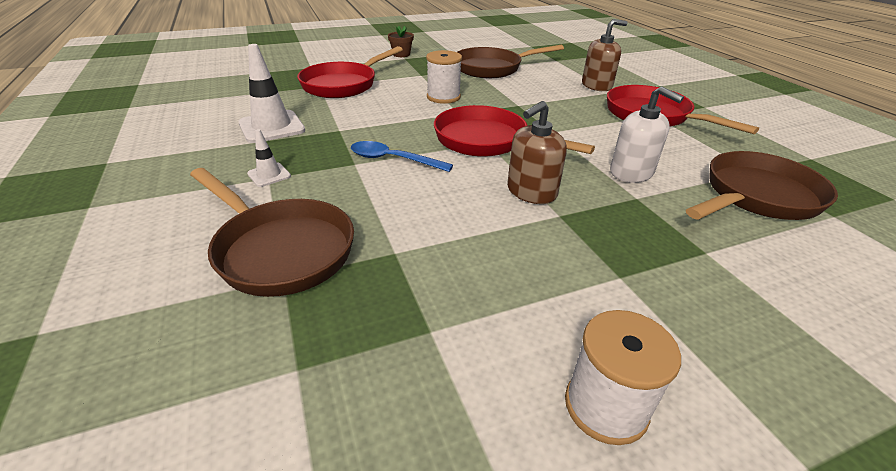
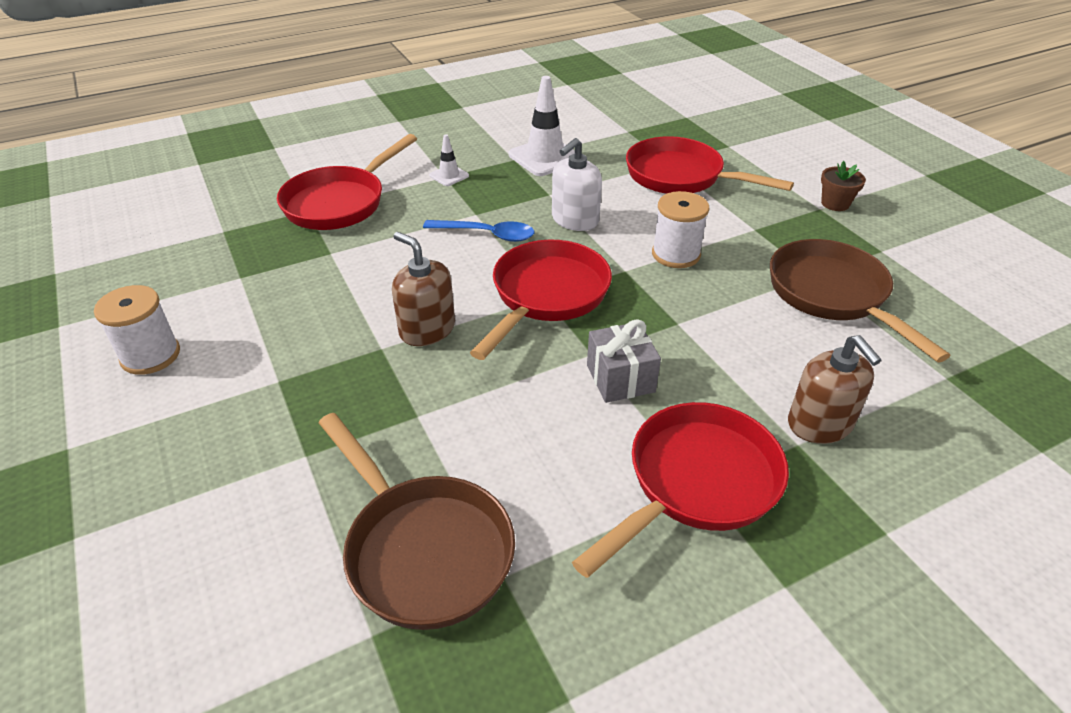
camera: 85 degrees right, 5 degrees up
(280, 250) = (340, 202): brown pan -> red pan
(393, 160) = (487, 234): blue spoon -> blue spoon turned 90 degrees clockwise
(575, 125) = (620, 378): none -> grey gift
(631, 172) = (481, 420): white soap dispenser -> white soap dispenser (575, 220)

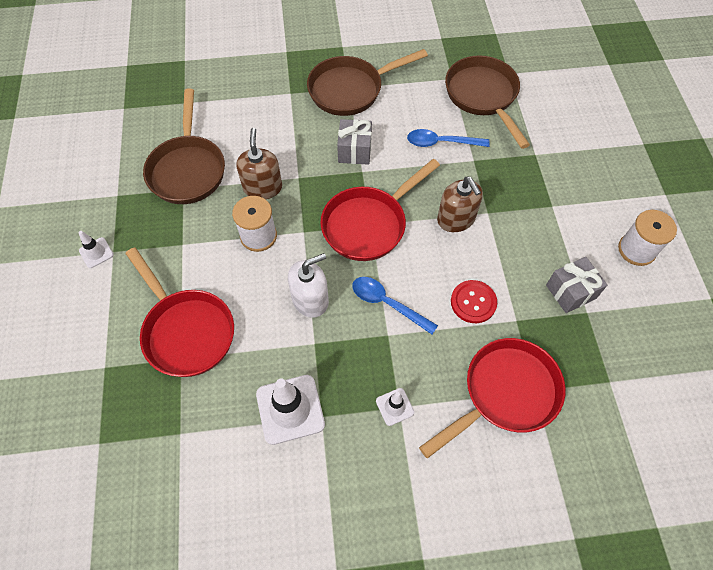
camera: 160 degrees left, 20 degrees up
(259, 290) = (570, 292): none -> grey gift
(385, 256) = (473, 302): none -> red button
(482, 429) = (441, 142): none -> blue spoon
(696, 483) = (350, 90): red pan -> brown pan
(820, 424) = (271, 98): brown soap dispenser -> brown soap dispenser (262, 187)
(835, 203) = (96, 253): brown flower pot -> white traffic cone

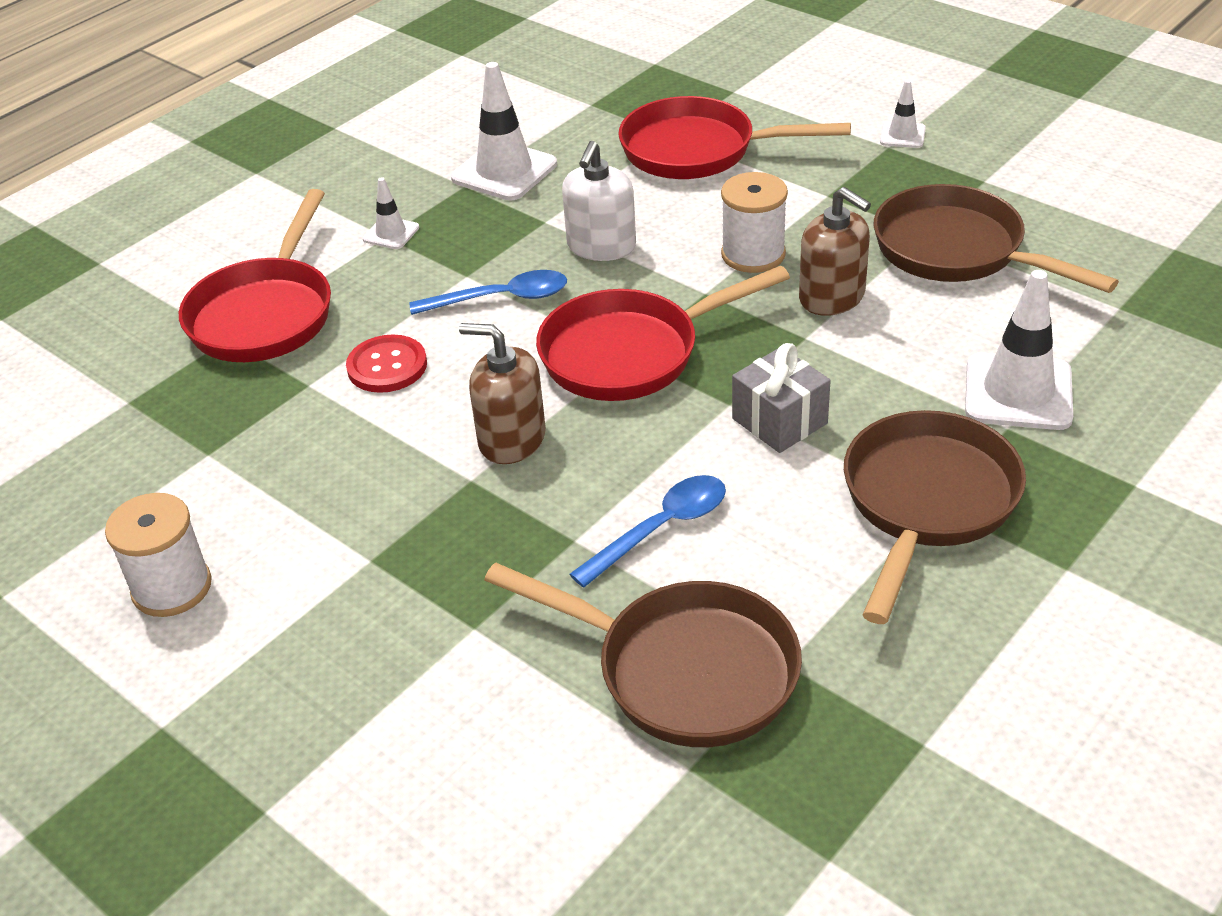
camera: 140 degrees right, 20 degrees down
(267, 100) = (1018, 392): none -> white traffic cone
(368, 224) = (630, 353): red pan -> red pan turned 120 degrees counterclockwise
(570, 292) = (250, 462): grey gift -> none

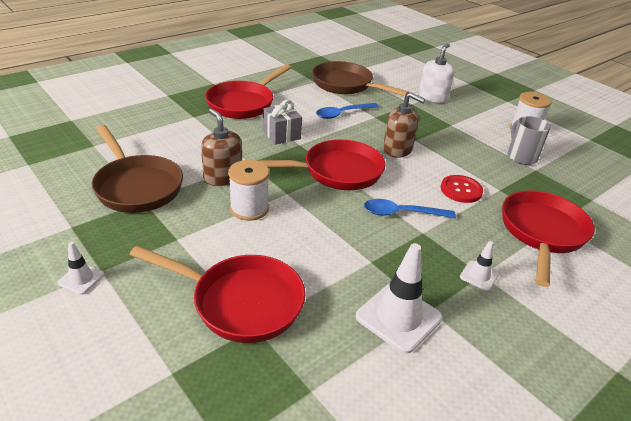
camera: 175 degrees left, 5 degrees down
(225, 485) = (521, 157): none -> grey mug
(601, 246) = (337, 234): white soap dispenser -> white soap dispenser (433, 97)
(926, 503) = (244, 103): brown pan -> red pan
(1018, 392) = (176, 125): white traffic cone -> none

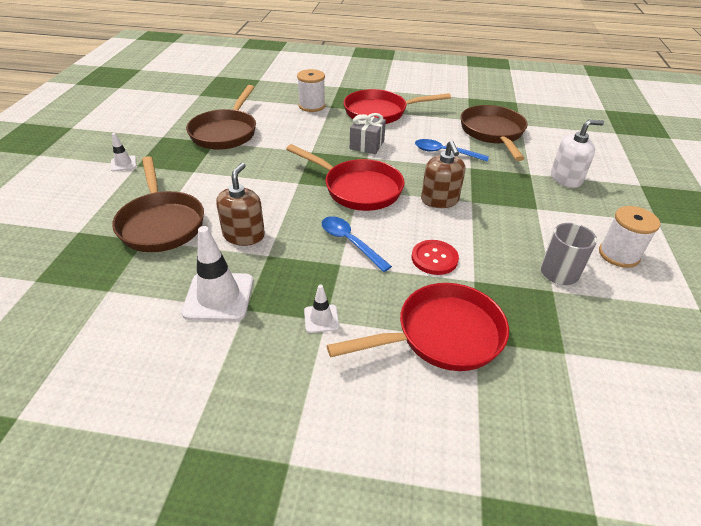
camera: 50 degrees right, 5 degrees up
(223, 177) = (279, 152): brown soap dispenser -> brown soap dispenser (244, 235)
(240, 302) = (161, 223): red pan -> brown pan
(249, 209) = (258, 178): white spool -> white spool (312, 106)

